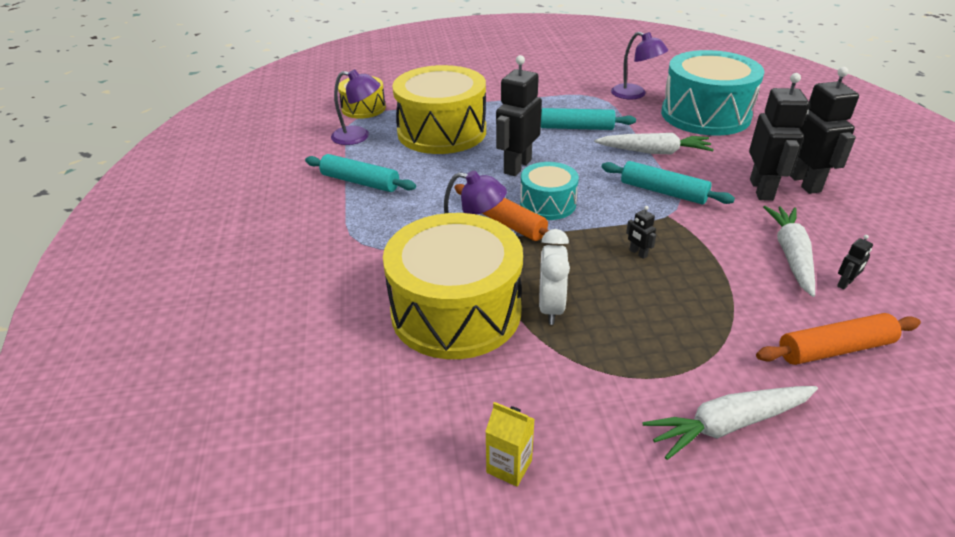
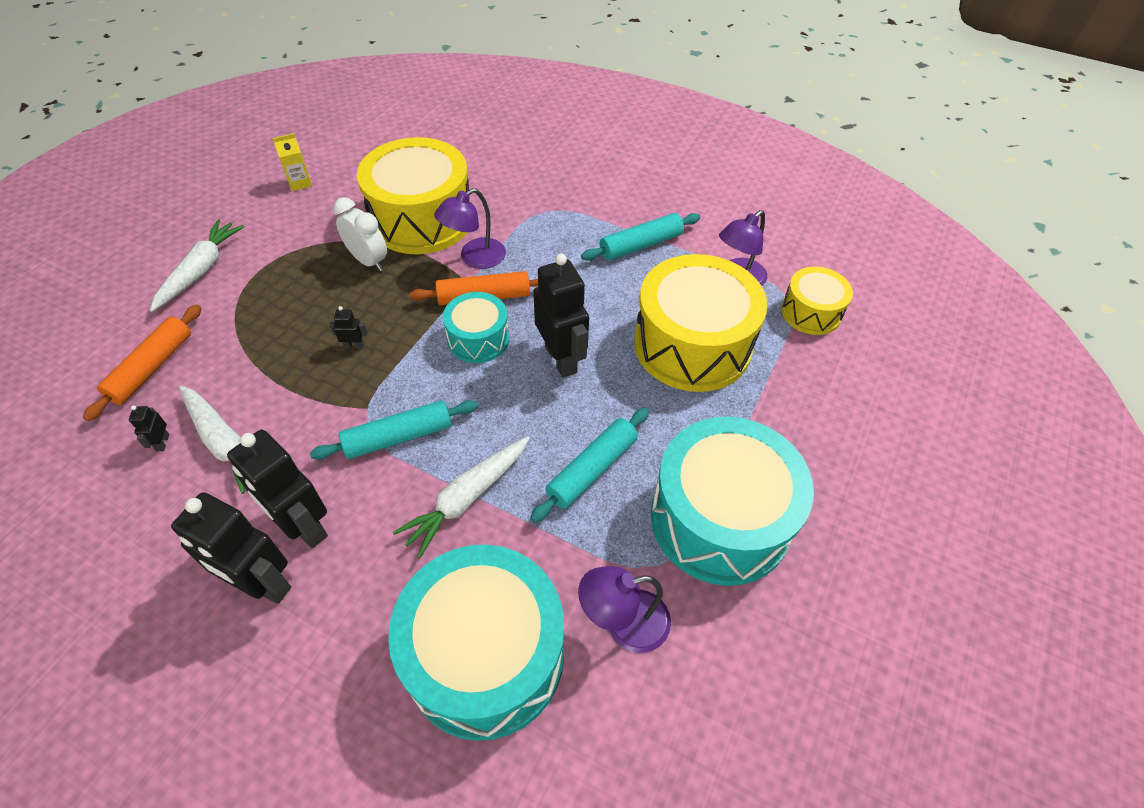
camera: 125 degrees right, 15 degrees up
(549, 92) = (720, 519): none -> turquoise drum

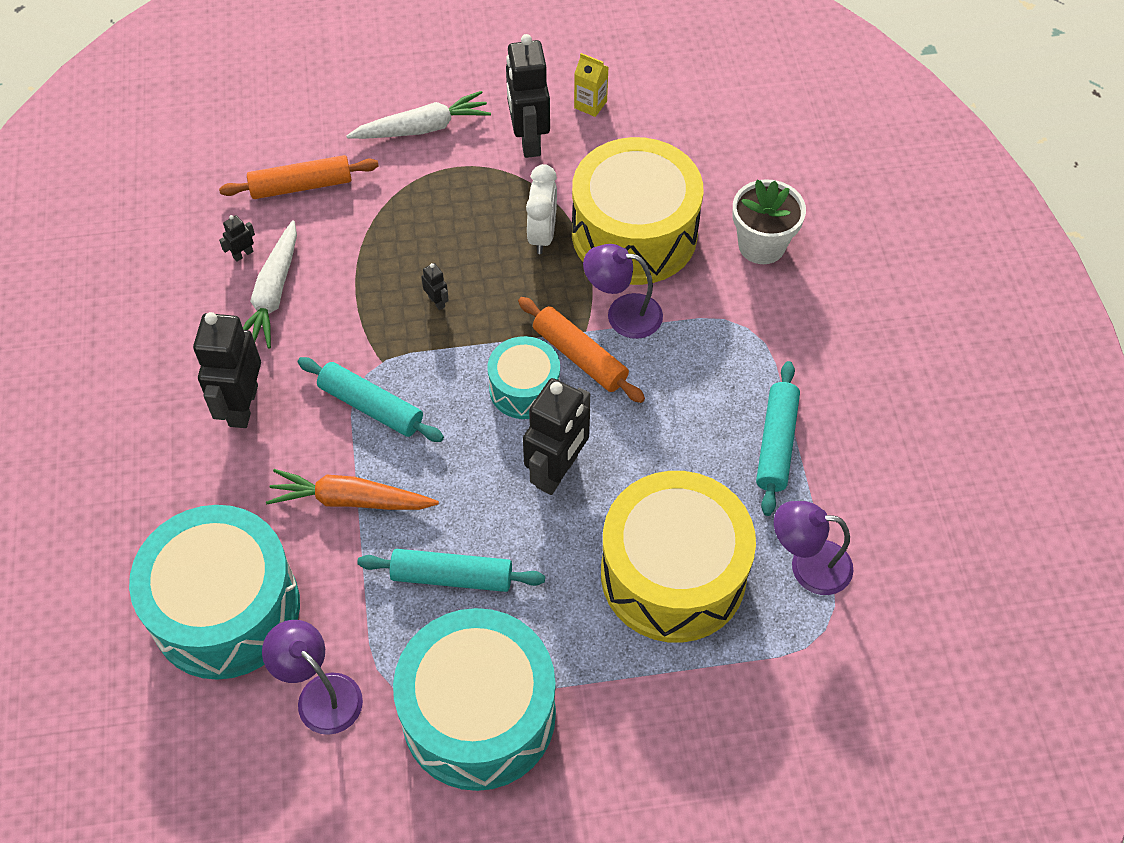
camera: 55 degrees right, 5 degrees up
(262, 584) = (179, 418): black robot -> black robot (528, 140)
(467, 498) = (350, 500): white carrot -> orange carrot
(496, 173) = (761, 245): none -> white flower pot
(640, 245) = (776, 443): turquoise rolling pin -> turquoise rolling pin turned 75 degrees clockwise
(811, 312) = (822, 664): yellow drum -> none

